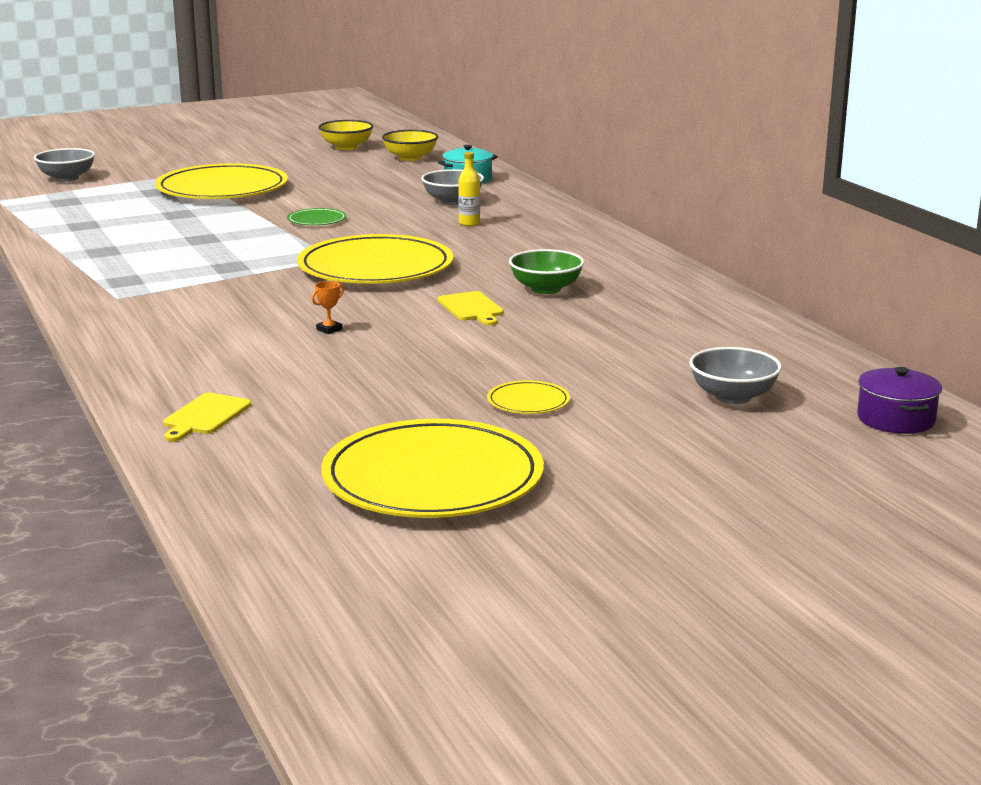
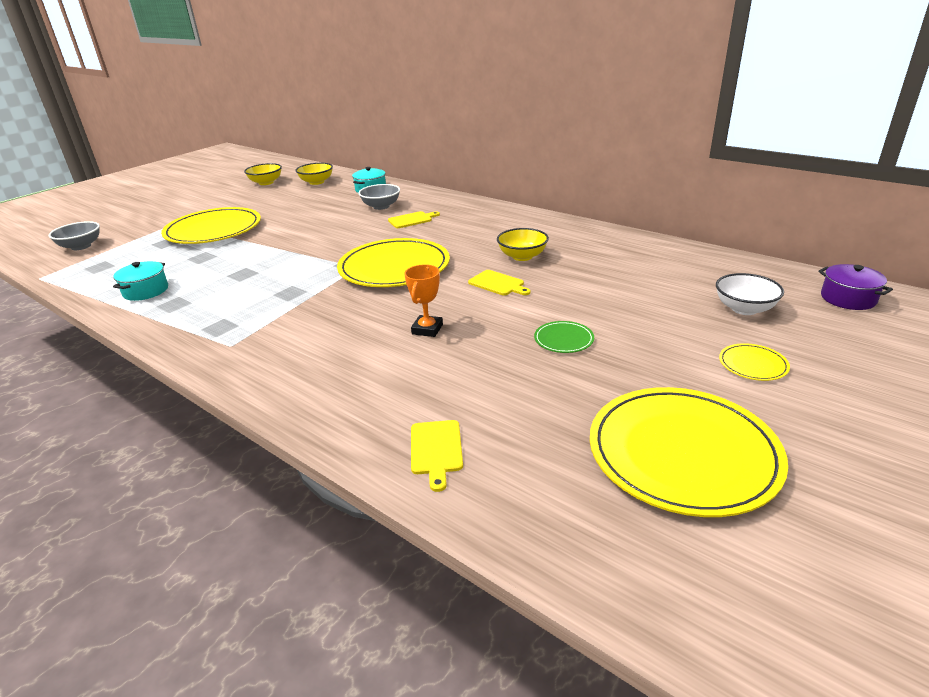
camera: 25 degrees left, 10 degrees up
(88, 234) = (146, 291): none -> turquoise pot
(317, 220) = (309, 240): green plate -> green plate (563, 339)
(329, 329) = (427, 329): orange trophy -> orange trophy, size x1.75
(469, 223) = (412, 220): yellow bottle -> yellow cutting board
(528, 401) = (639, 353): yellow plate -> yellow plate (753, 364)
(546, 289) = (522, 256): green bowl -> yellow bowl
(733, 396) = (744, 309): grey bowl -> white bowl

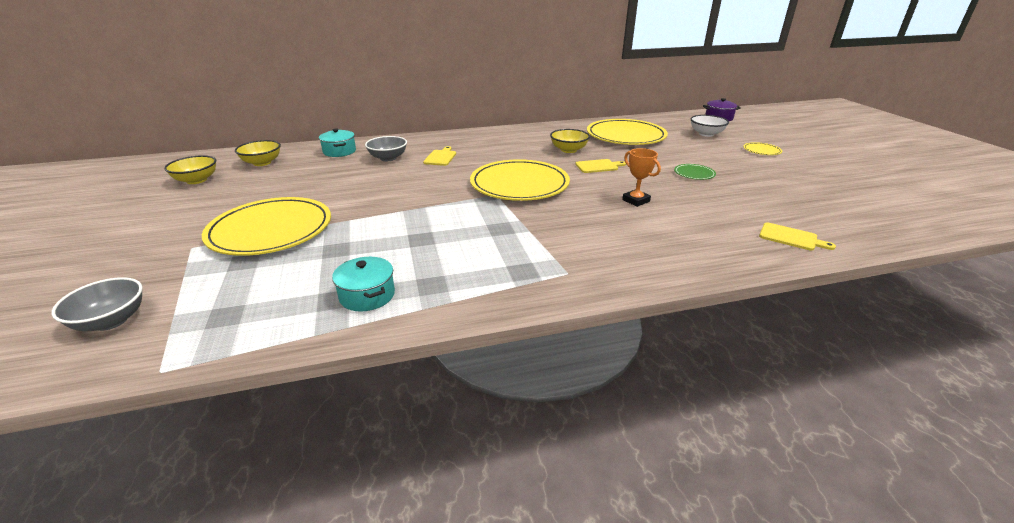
camera: 55 degrees left, 0 degrees up
(682, 453) = (829, 187): yellow plate -> yellow plate (625, 136)

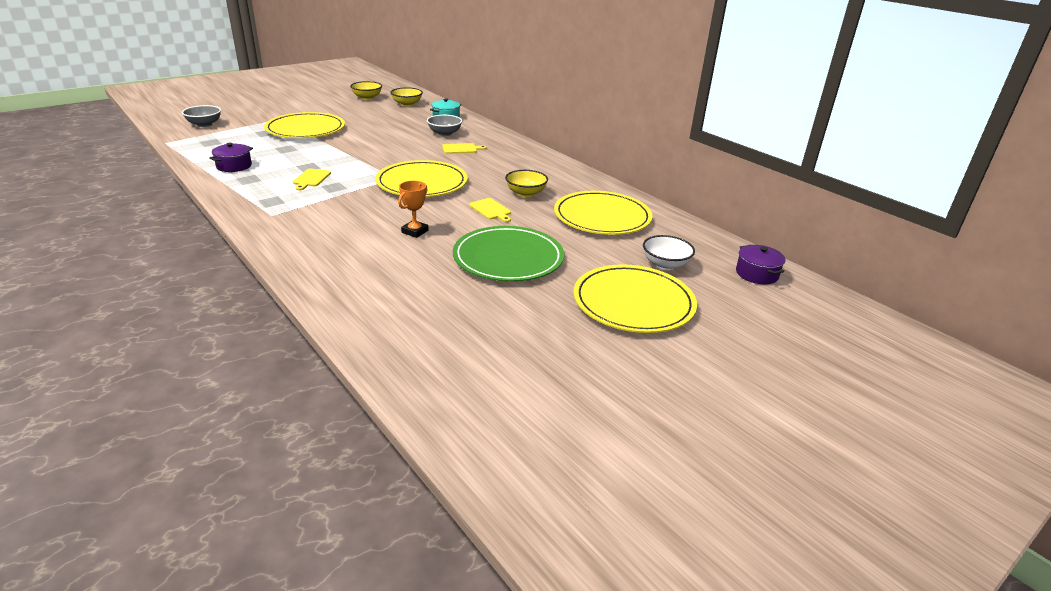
camera: 65 degrees right, 0 degrees up
(367, 295) = (234, 166): turquoise pot -> purple pot
(694, 174) = (508, 258): green plate -> green plate, size x2.38
(761, 151) = (633, 303): yellow plate -> yellow plate, size x2.38
(791, 237) = (366, 307): yellow cutting board -> yellow cutting board (311, 179)

